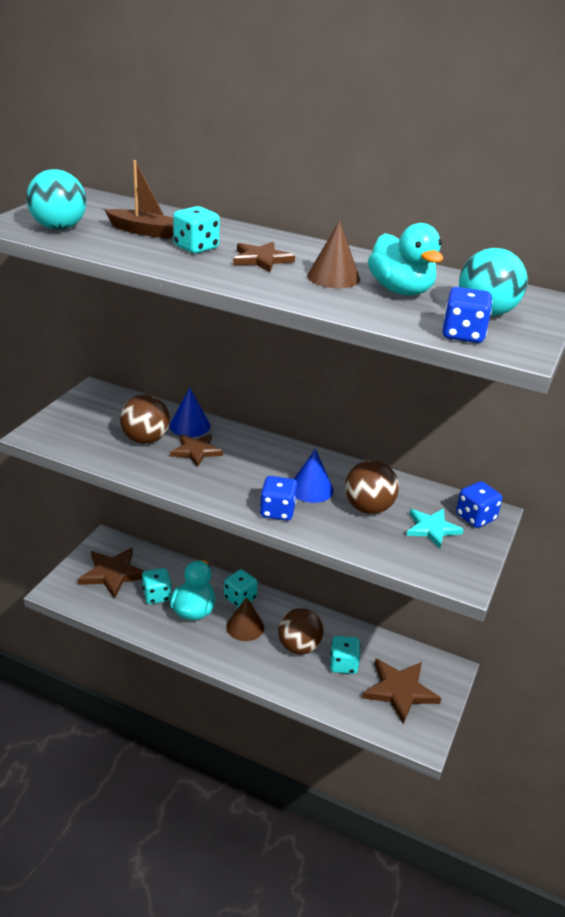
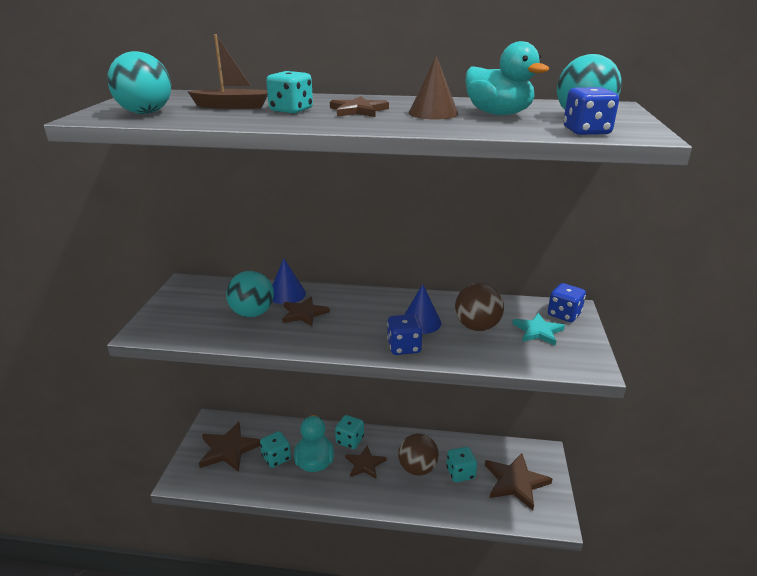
camera: 15 degrees left, 5 degrees down
(145, 439) = (252, 313): brown ball -> turquoise ball
(245, 627) = (365, 464): brown cone -> brown star

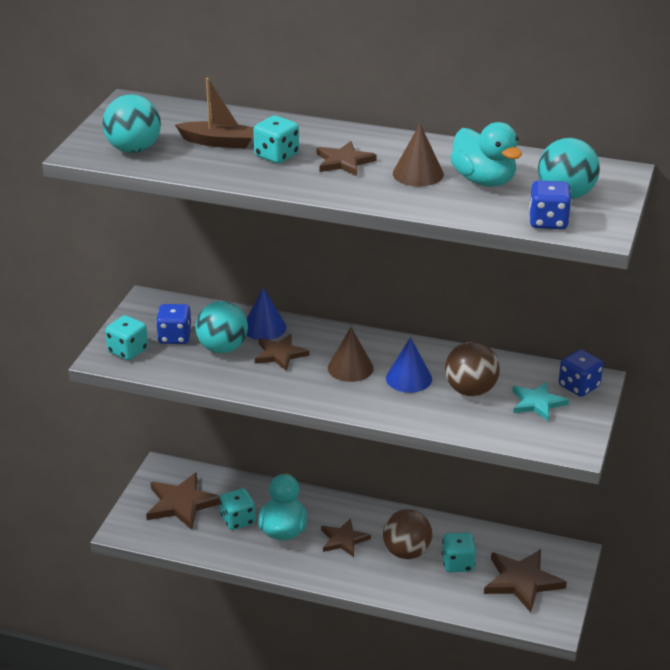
camera: 10 degrees right, 5 degrees up
(350, 440) = (330, 511): turquoise dice -> turquoise dice (128, 351)
(368, 318) = (350, 368): none -> brown cone
(404, 347) = (380, 405): blue dice -> blue dice (175, 337)

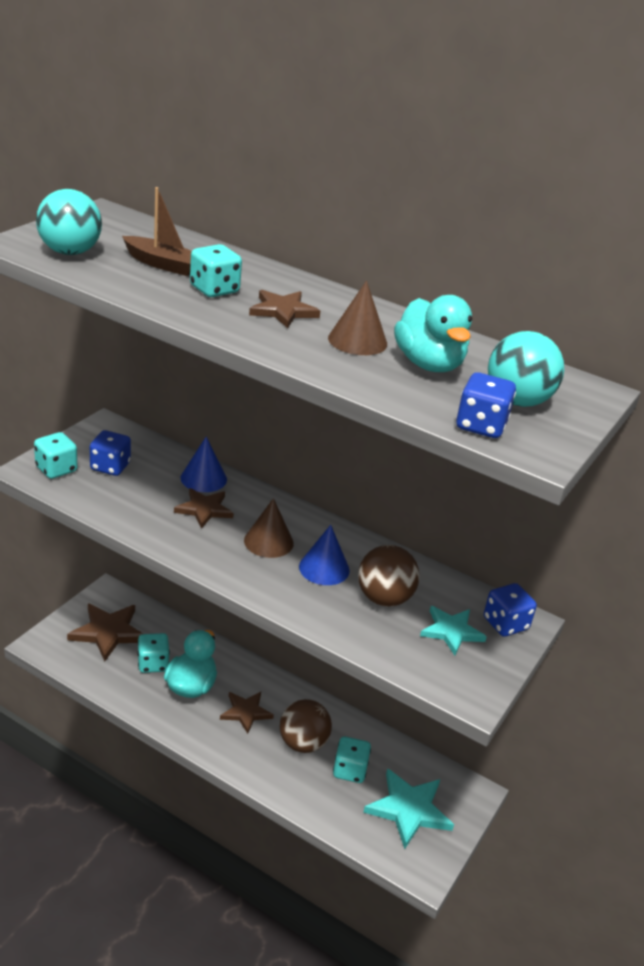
camera: 10 degrees right, 0 degrees up
(222, 348) = (150, 489): turquoise ball -> none
(522, 581) = (408, 809): brown star -> turquoise star

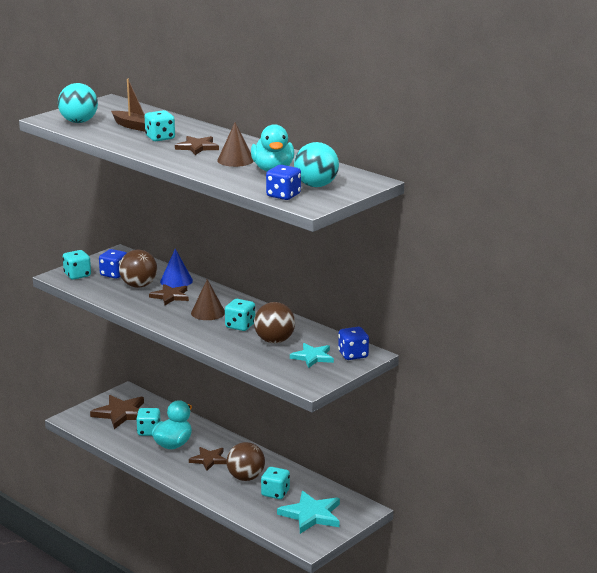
camera: 15 degrees right, 10 degrees down
(152, 488) = (139, 285): none -> brown ball
(324, 568) = (240, 326): blue cone -> turquoise dice

